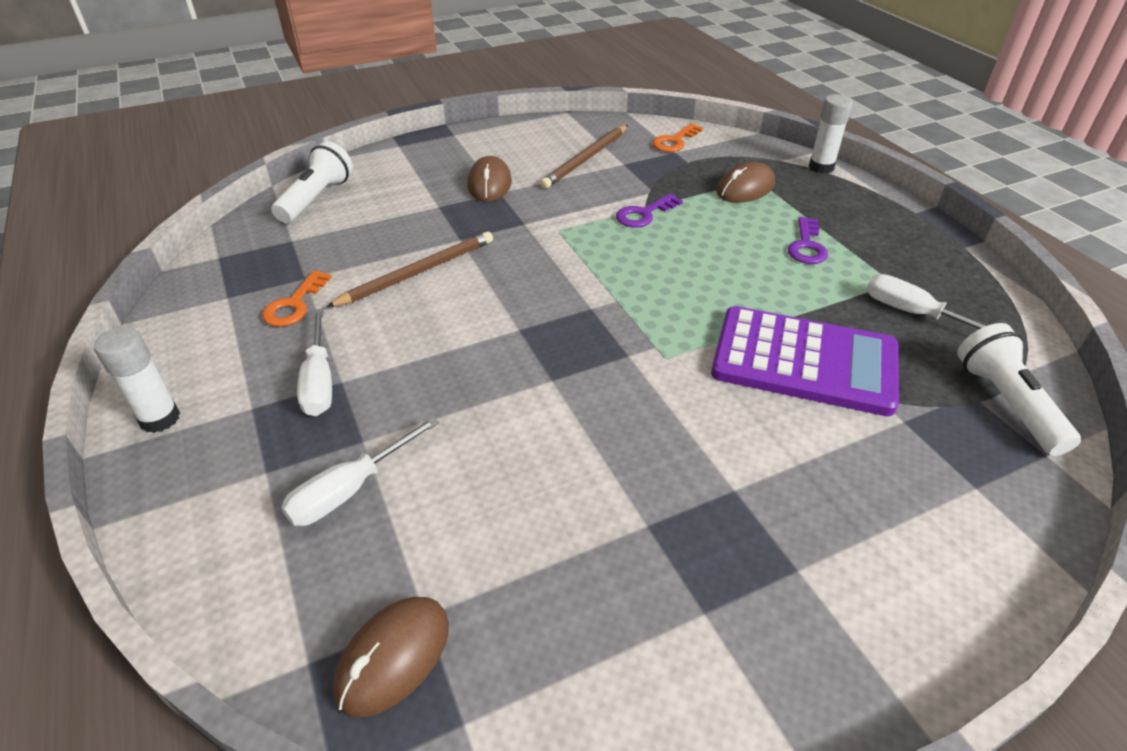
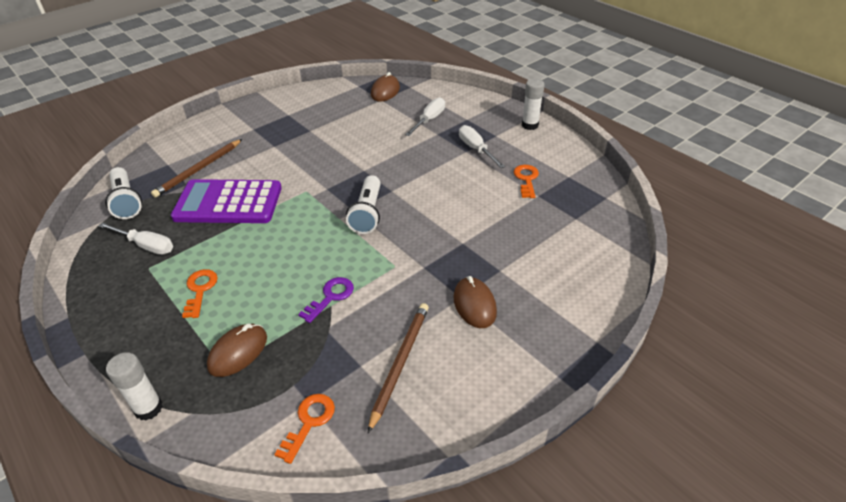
camera: 165 degrees right, 0 degrees up
(316, 198) = (599, 257): white flashlight -> white flashlight (367, 213)
(418, 272) = (472, 212): brown pencil -> brown pencil (198, 170)
(806, 246) = (200, 290): purple key -> orange key

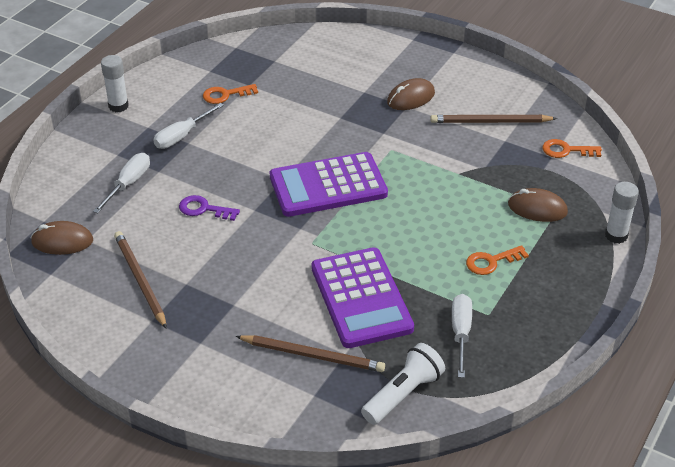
camera: 110 degrees left, 0 degrees up
(327, 114) = (140, 280): none -> brown pencil
(331, 297) = (449, 176): purple key -> purple key (203, 209)
(367, 213) = (328, 186): white flashlight -> purple calculator
(429, 120) = (128, 184): white screwdriver -> white screwdriver turned 105 degrees clockwise

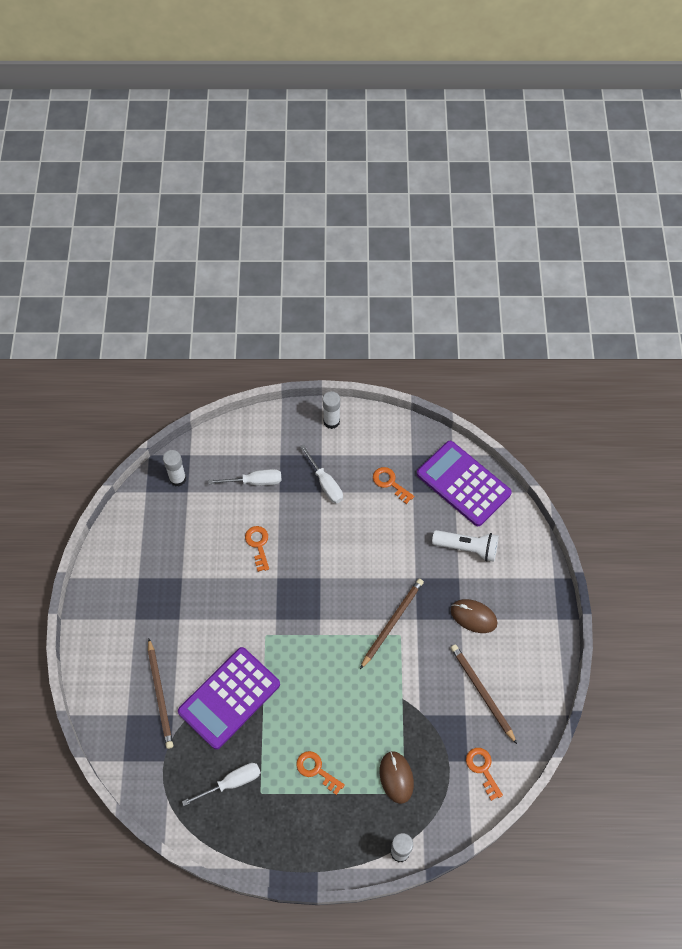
camera: 60 degrees right, 20 degrees up
(62, 241) = (177, 479): brown mouse -> white glue stick
(140, 280) = (169, 548): brown pencil -> brown pencil (392, 622)
(182, 136) = (325, 483): white screwdriver -> white screwdriver turned 135 degrees counterclockwise
(203, 209) = (258, 545): purple key -> orange key
(328, 186) = (331, 612): purple calculator -> purple calculator (463, 483)
(403, 394) = (156, 771): white flashlight -> white flashlight (467, 548)

